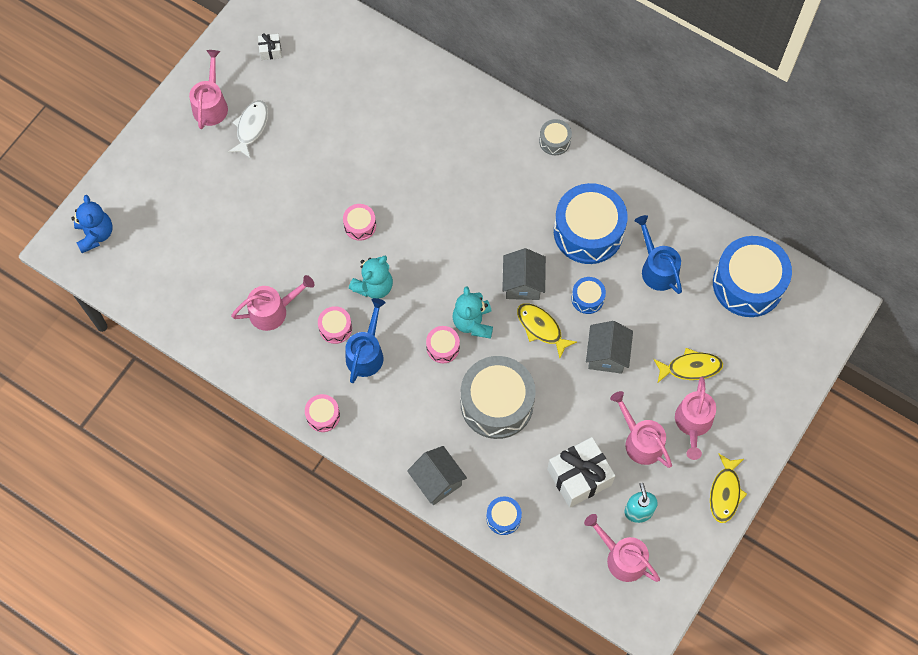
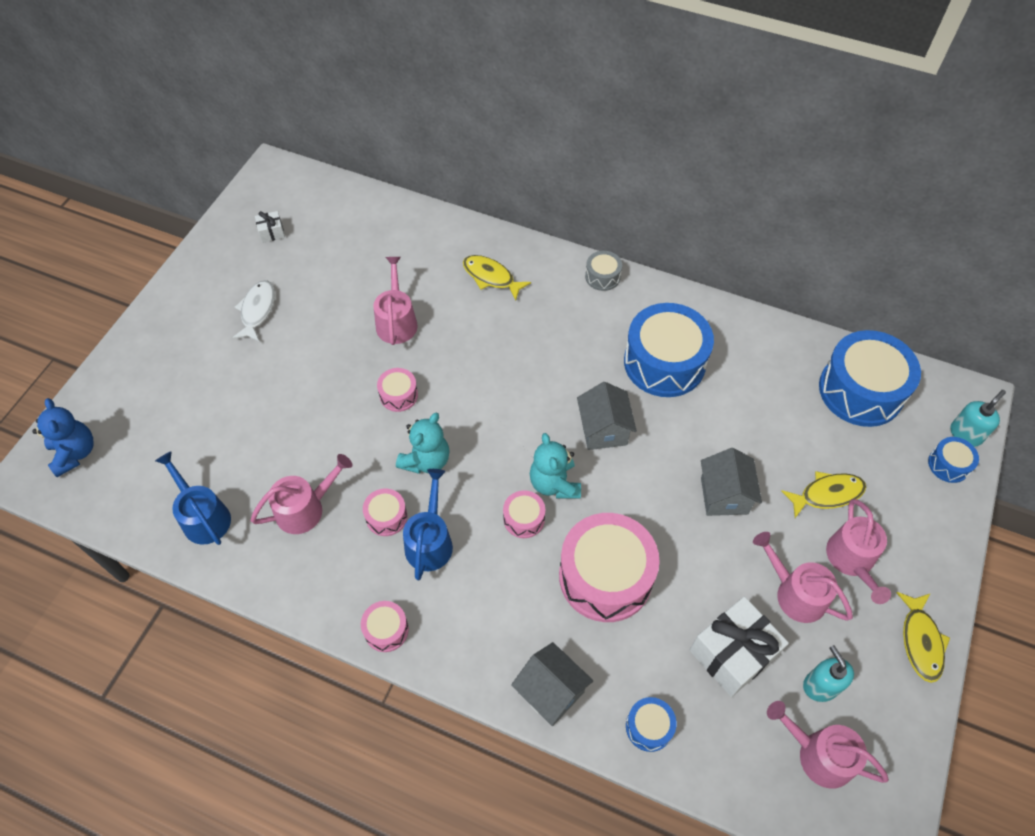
camera: 10 degrees left, 10 degrees down
(211, 105) = (208, 294): pink watering can -> pink watering can (396, 321)
(497, 403) = (605, 576): grey drum -> pink drum
(541, 328) = (638, 477): yellow fish -> yellow fish (491, 277)
(587, 298) = (683, 435): blue drum -> blue drum (948, 464)
(657, 268) = (753, 390): blue watering can -> blue watering can (203, 516)
(823, 336) = (965, 434): none -> turquoise soap dispenser

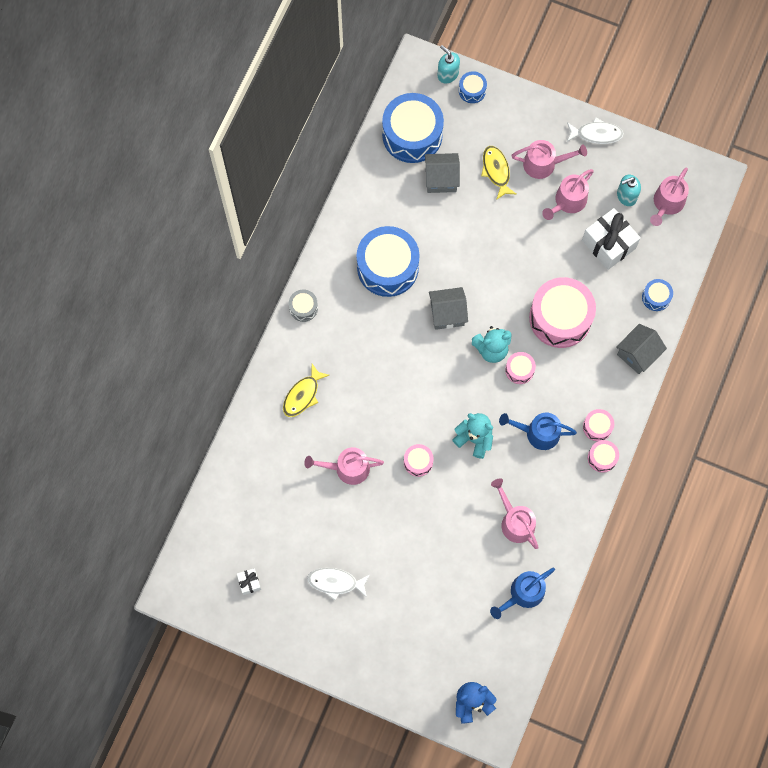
camera: 90 degrees left, 15 degrees up
(386, 517) = (520, 464): pink drum -> pink drum (597, 427)
(724, 495) = (498, 237): grey house -> grey house (441, 179)
(920, 641) = (596, 134): yellow fish -> white fish

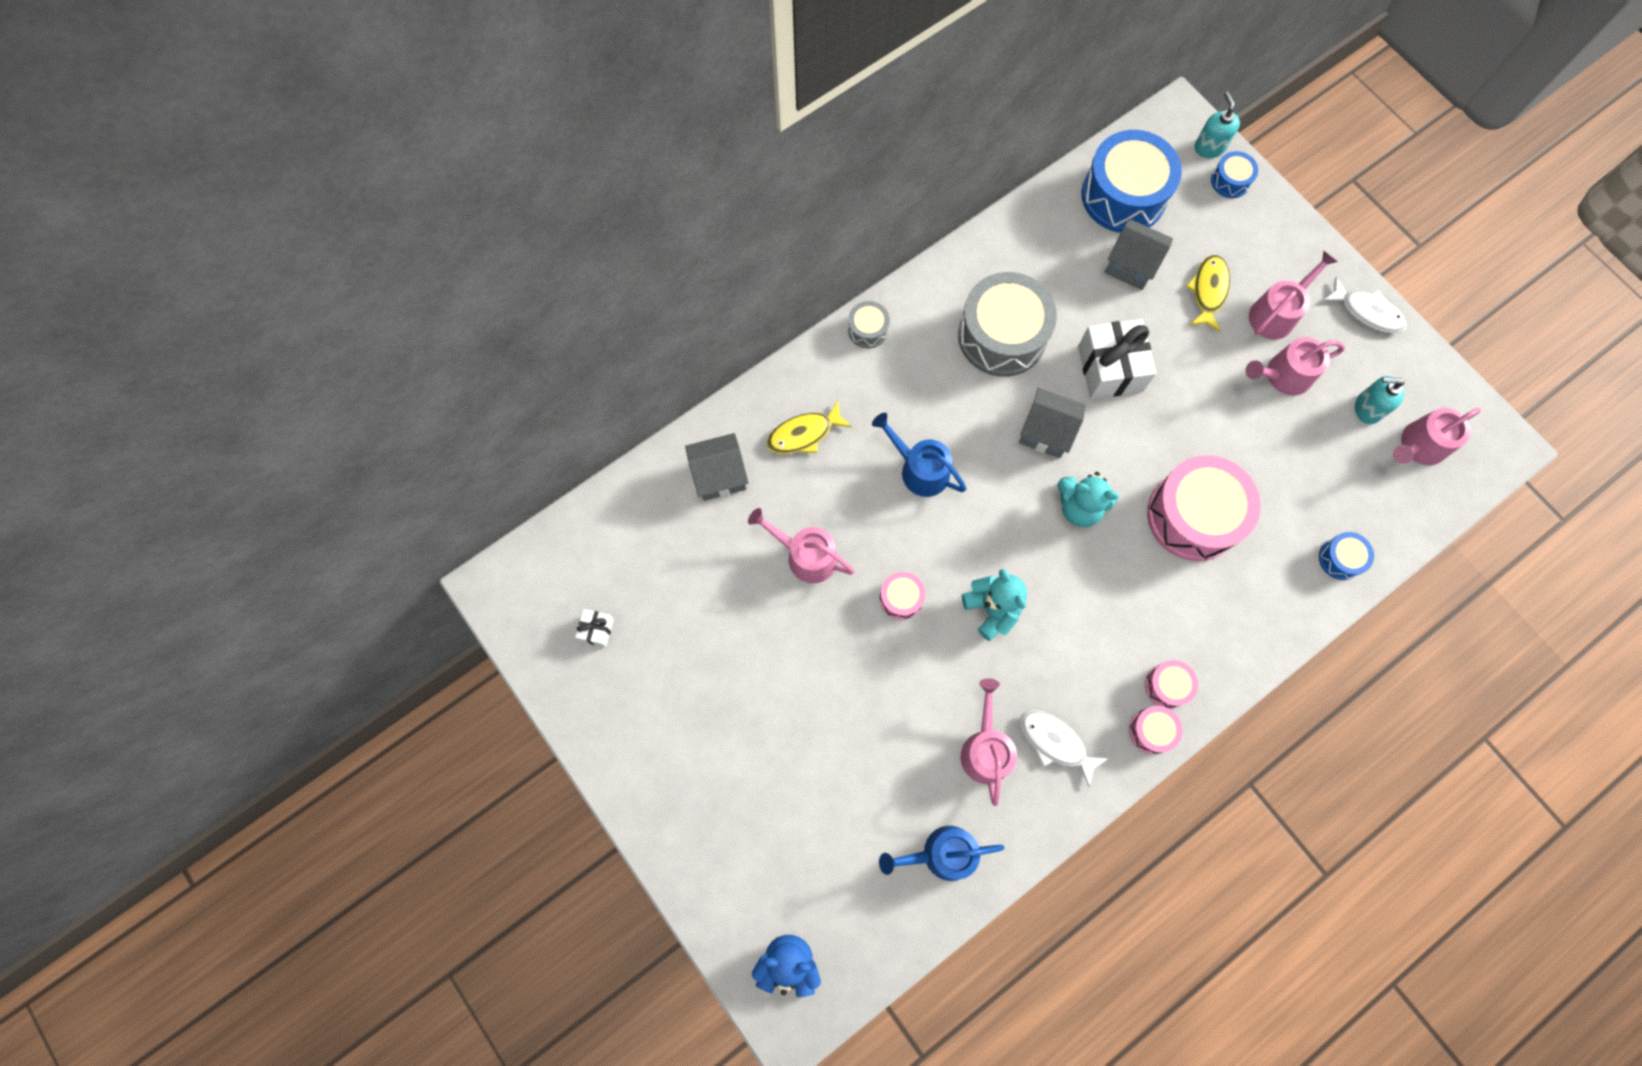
camera: 30 degrees right, 0 degrees up
(336, 582) = (704, 693): white fish -> white fish (1055, 742)
(387, 267) = (1002, 336): blue drum -> grey drum
(519, 370) = (1101, 553): pink drum -> none
(538, 433) = (1081, 649): blue watering can -> blue watering can (919, 469)
(544, 164) = (1276, 313): pink watering can -> pink watering can turned 75 degrees counterclockwise
(608, 244) = (1310, 457): white gift -> white gift (1110, 368)
(637, 354) = (1275, 619): grey house -> grey house (719, 475)

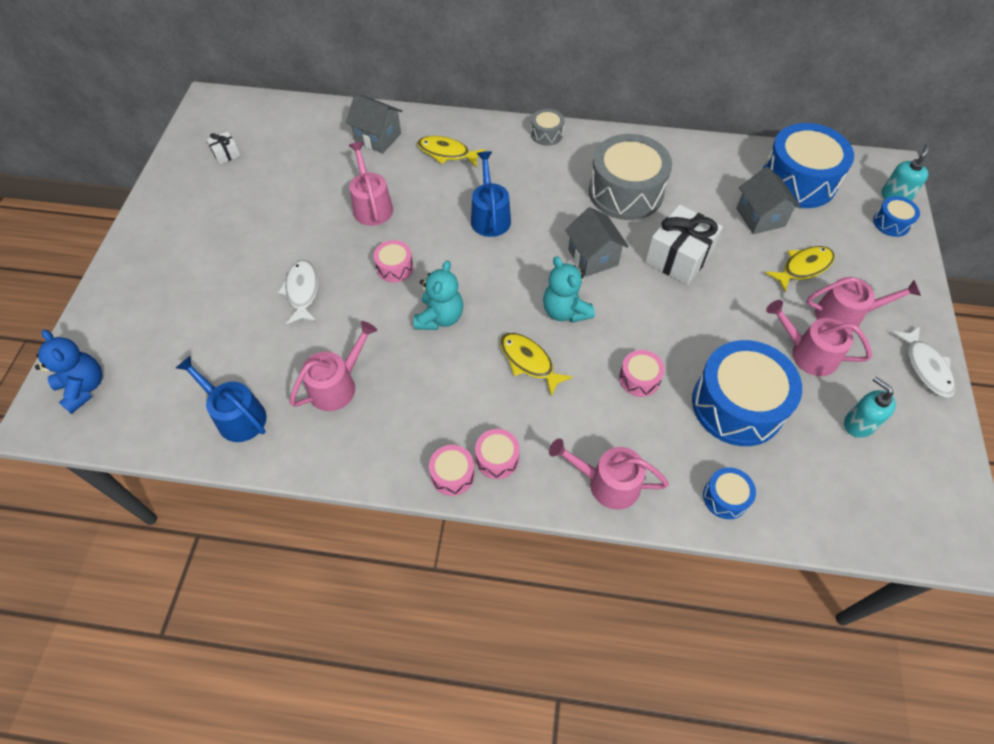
camera: 45 degrees right, 15 degrees down
(1055, 742) = (383, 422): white fish -> white fish (302, 291)
(1102, 581) = (529, 362): none -> yellow fish
(1193, 516) = (639, 379): pink drum -> pink drum, size x0.46
(1278, 471) = (737, 405): none -> blue drum
(1419, 446) = (880, 482): pink watering can -> pink watering can (607, 483)

